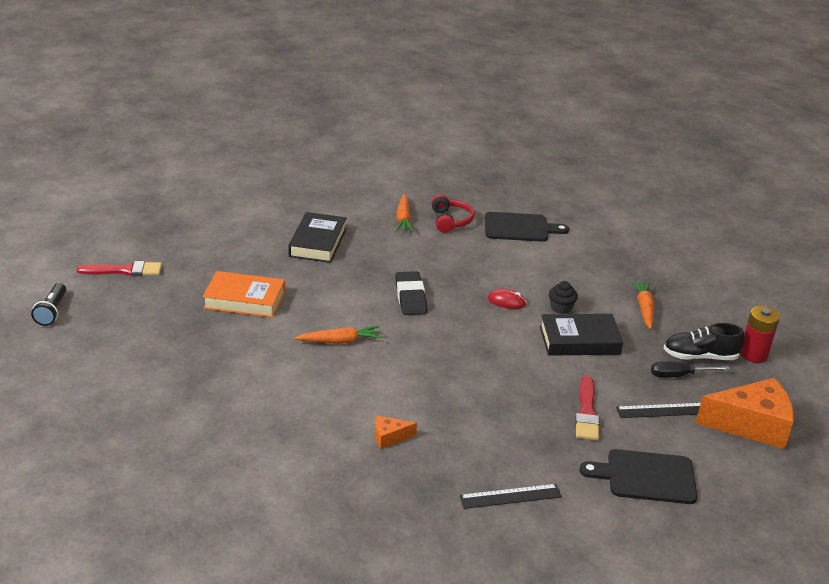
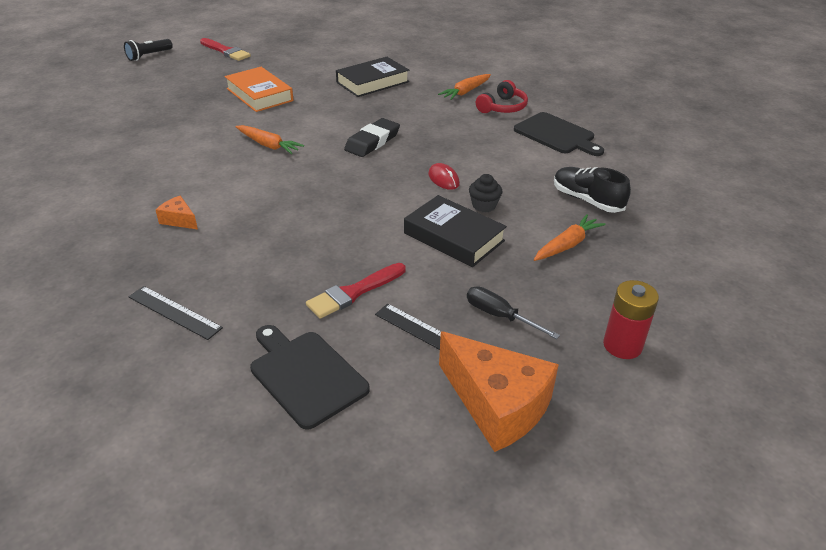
camera: 45 degrees right, 5 degrees up
(700, 356) = (553, 313): black shoe -> black shoe (587, 200)

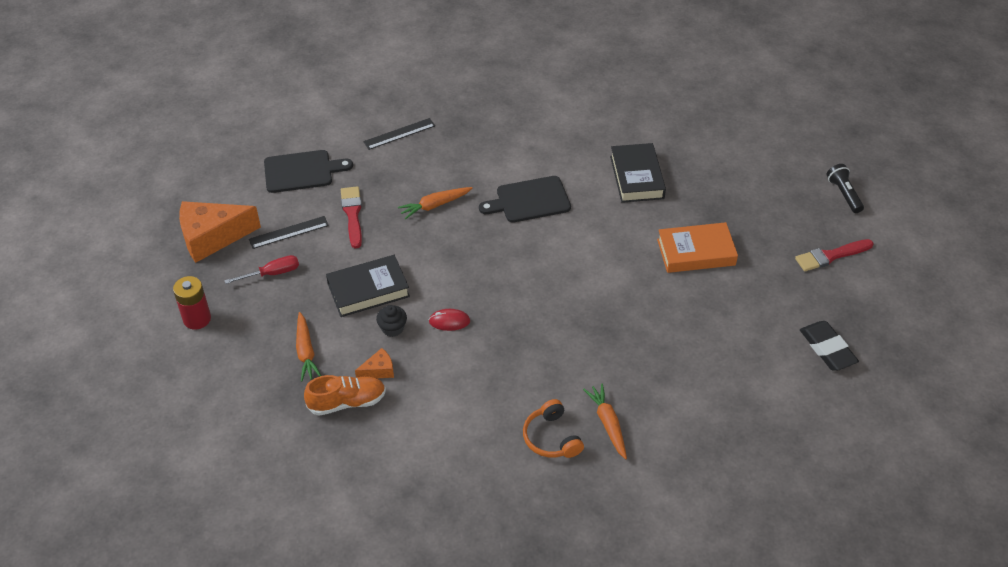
camera: 120 degrees right, 10 degrees up
(179, 220) = (501, 155): orange cheese -> orange cheese (378, 370)
(268, 145) = (584, 230): orange carrot -> orange carrot (435, 205)
(372, 82) = (679, 351): black book -> black book (637, 177)
(372, 142) = (545, 300): black eraser -> black eraser (827, 348)
(499, 316) = (272, 273): black screwdriver -> red screwdriver
(502, 107) = (551, 438): red headphones -> orange headphones
(556, 135) = (465, 450): black cutting board -> black cutting board (529, 200)
(587, 200) = (347, 402): black shoe -> orange shoe

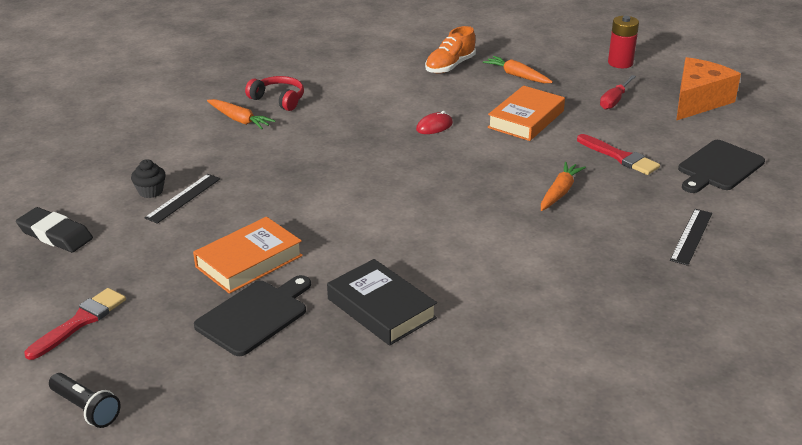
camera: 145 degrees right, 15 degrees down
(288, 232) = (649, 126): black ruler -> black ruler (183, 198)
(368, 290) = (526, 119): black book -> orange book
(378, 370) = (450, 85): orange cheese -> none
(392, 328) = (473, 107): black cupcake -> black cupcake (150, 191)
(529, 200) = (474, 235): black cutting board -> black cutting board (255, 315)
(551, 438) = (278, 99): orange headphones -> red headphones

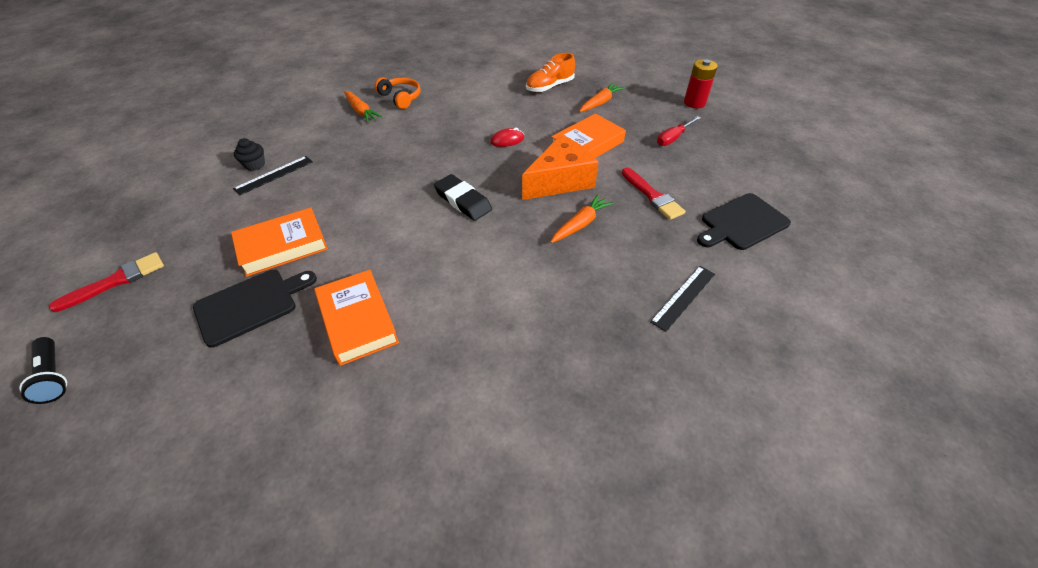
camera: 15 degrees right, 15 degrees up
(55, 234) = (160, 192): black eraser -> black eraser (463, 201)
(278, 99) = (400, 98): red headphones -> orange headphones
(381, 308) = (357, 321): black book -> orange book
(517, 76) = (600, 103): orange carrot -> orange carrot turned 75 degrees clockwise
(698, 101) = (750, 150): orange cheese -> orange cheese (560, 181)

